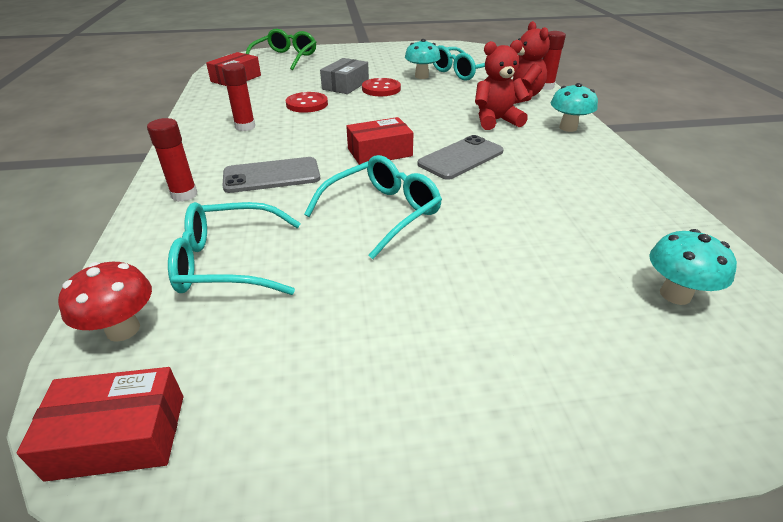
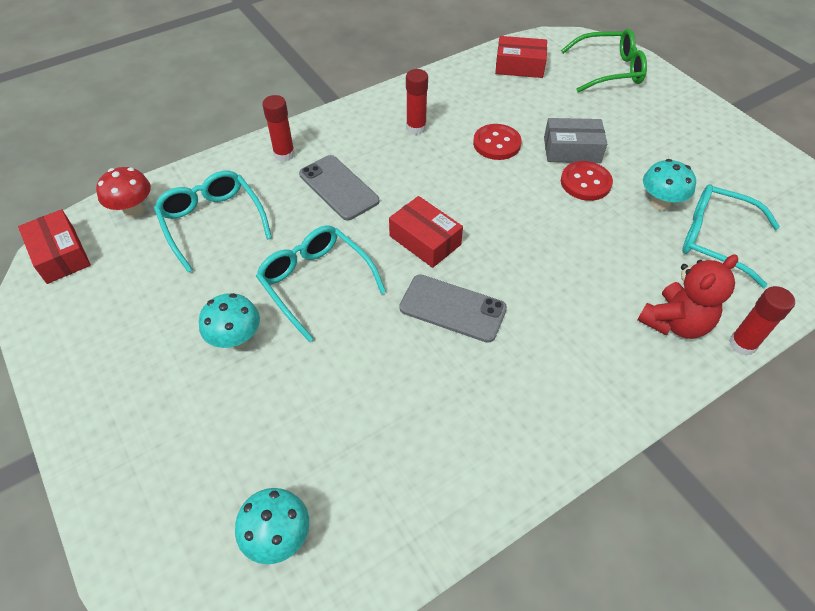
camera: 65 degrees right, 15 degrees up
(382, 213) = (315, 282): turquoise glasses -> turquoise glasses turned 150 degrees counterclockwise
(496, 121) = (573, 315): red teddy bear -> none
(568, 128) = (607, 396): turquoise mushroom -> turquoise mushroom (236, 339)

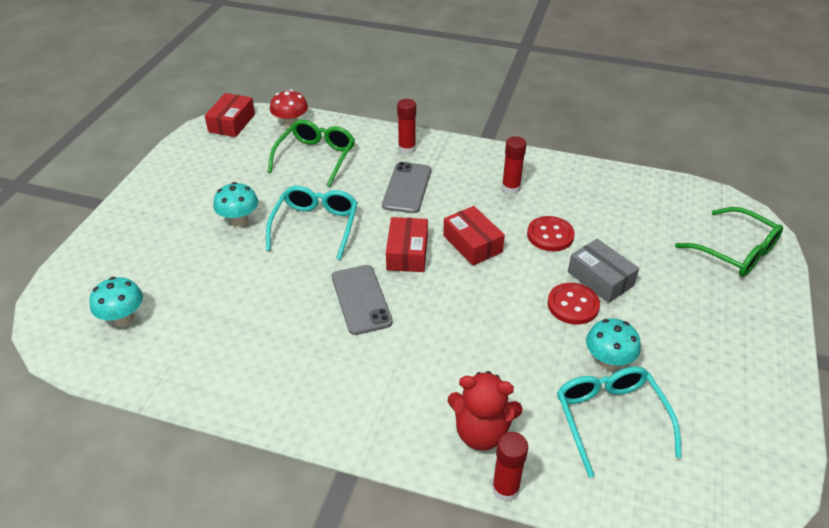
camera: 50 degrees right, 10 degrees down
(212, 222) = (316, 157): turquoise glasses -> green glasses
(519, 66) = (658, 200): red box -> red box (472, 244)

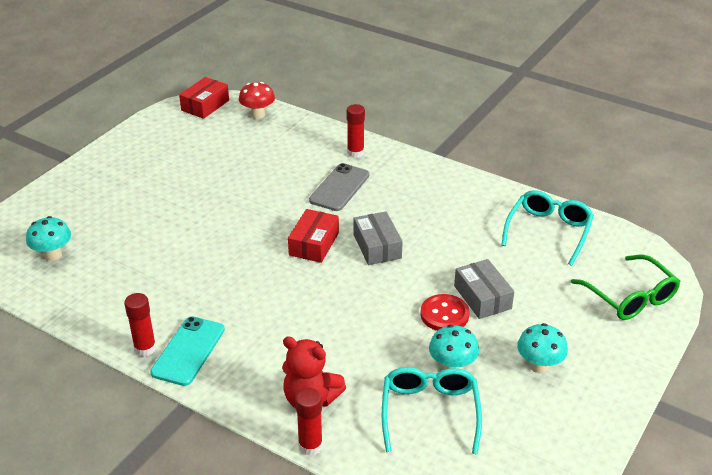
camera: 15 degrees right, 5 degrees down
(239, 221) = (178, 192): turquoise mushroom -> turquoise mushroom (539, 366)
(315, 226) = (242, 207): turquoise glasses -> turquoise glasses (548, 231)
(316, 157) = (268, 147): green glasses -> none
(323, 404) = (188, 351): none -> turquoise phone
(361, 299) = (255, 275): grey phone -> none
(472, 244) = (377, 246): red box -> grey box
(511, 188) = (437, 203): red glue stick -> red glue stick (145, 348)
(550, 235) = (454, 251): red button -> none

